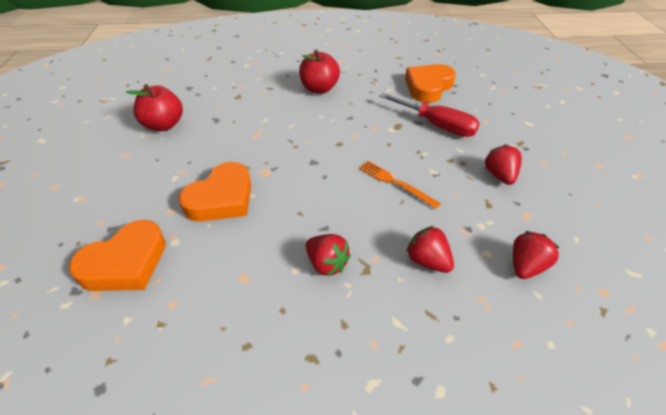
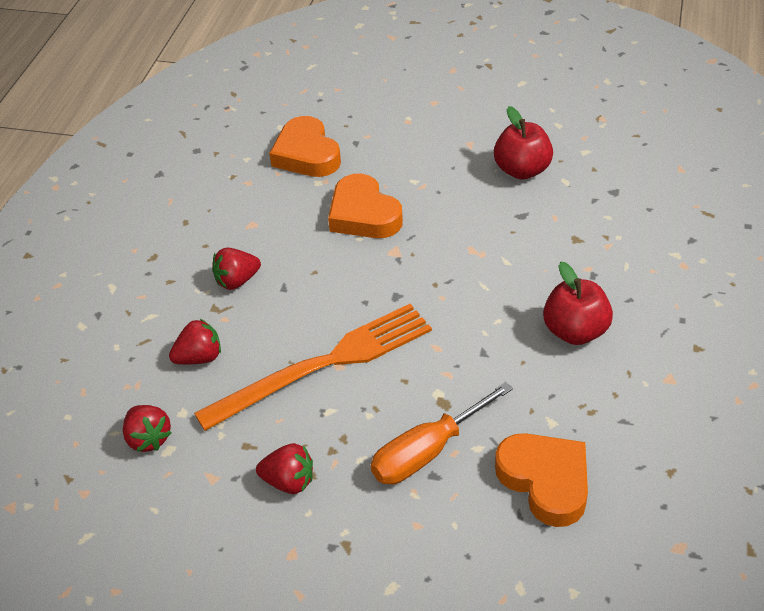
camera: 110 degrees right, 0 degrees up
(395, 183) = (324, 364): orange fork -> orange fork, size x2.10
(436, 125) = (428, 451): red screwdriver -> orange screwdriver

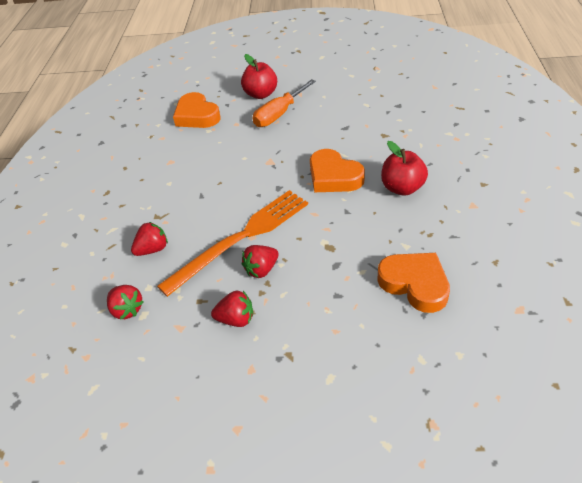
camera: 10 degrees left, 0 degrees up
(237, 281) = (168, 197): red strawberry -> red strawberry (261, 269)
(363, 214) = (243, 144): orange heart -> orange heart (334, 177)
(428, 451) = (328, 280): orange screwdriver -> orange screwdriver (279, 114)
(522, 170) = (337, 103): red apple -> red apple (261, 94)

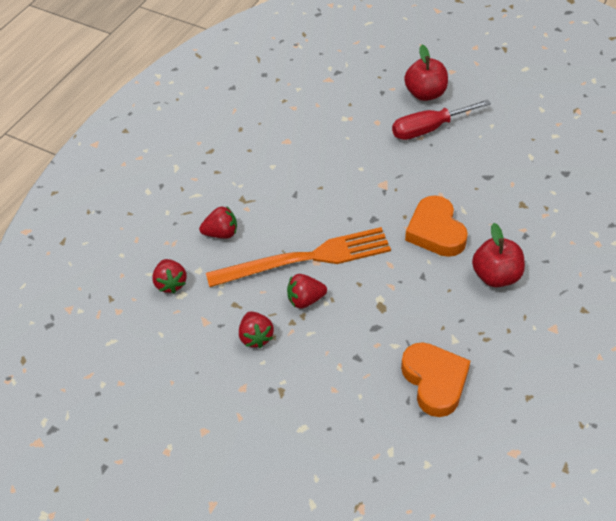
camera: 25 degrees right, 5 degrees up
(197, 116) = (343, 94): orange heart -> none
(236, 319) = (256, 337): red strawberry -> red strawberry turned 45 degrees clockwise
(279, 114) = (429, 129): orange screwdriver -> red screwdriver

